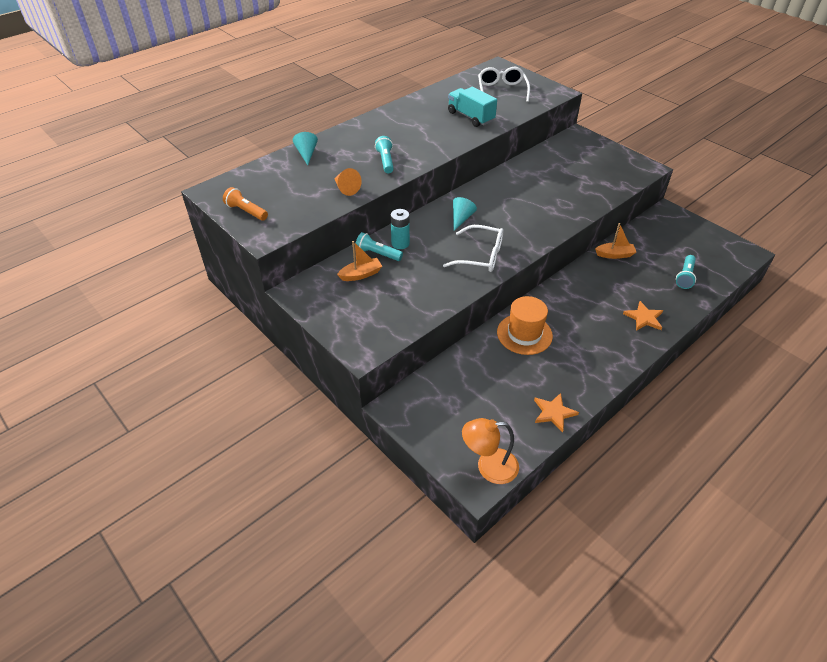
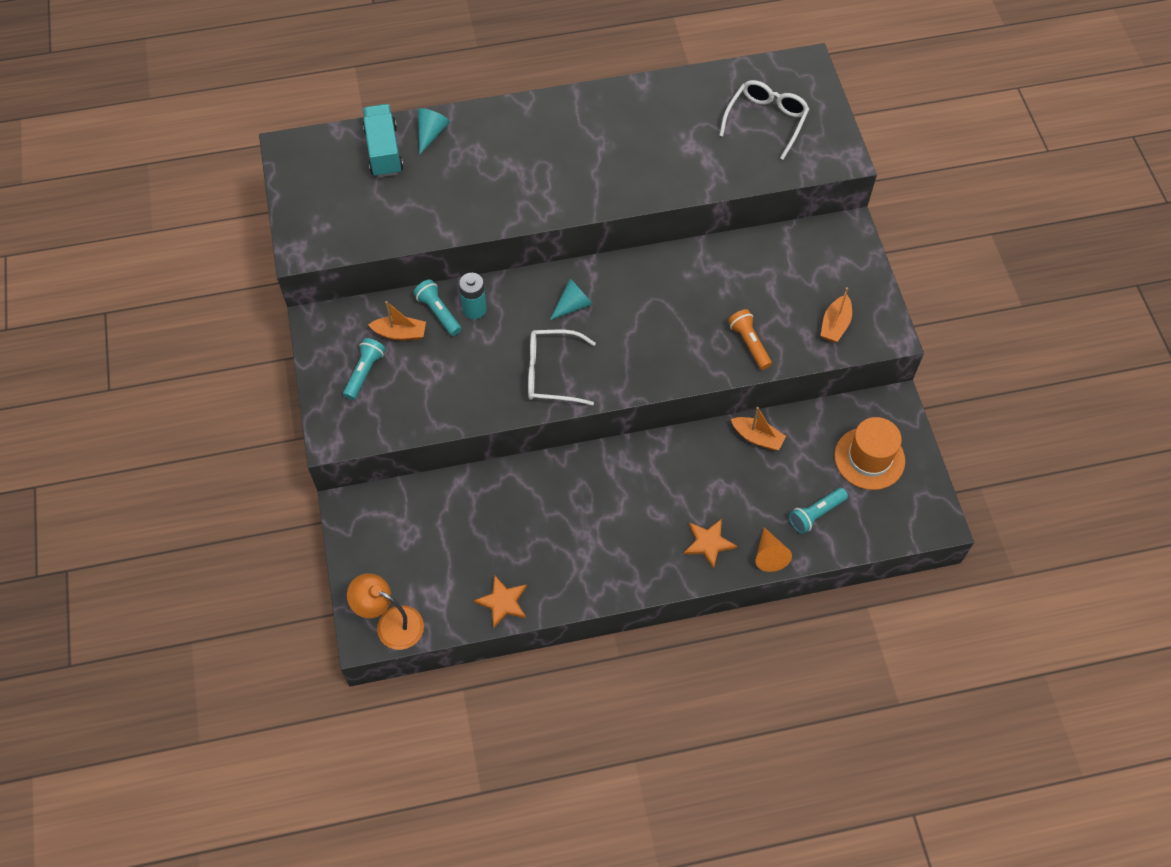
camera: 30 degrees right, 15 degrees up
(246, 211) = (307, 200): orange flashlight -> orange flashlight (749, 343)
(346, 188) = (436, 214): orange cone -> orange cone (769, 555)
(385, 161) = (514, 189): turquoise flashlight -> turquoise flashlight (364, 373)
(470, 117) = (681, 155): turquoise truck -> turquoise truck (384, 151)
(481, 256) = (551, 373): white glasses -> white glasses turned 135 degrees clockwise
(524, 334) = (552, 492): orange hat -> orange hat (869, 458)
(616, 174) = (835, 325): none -> orange boat

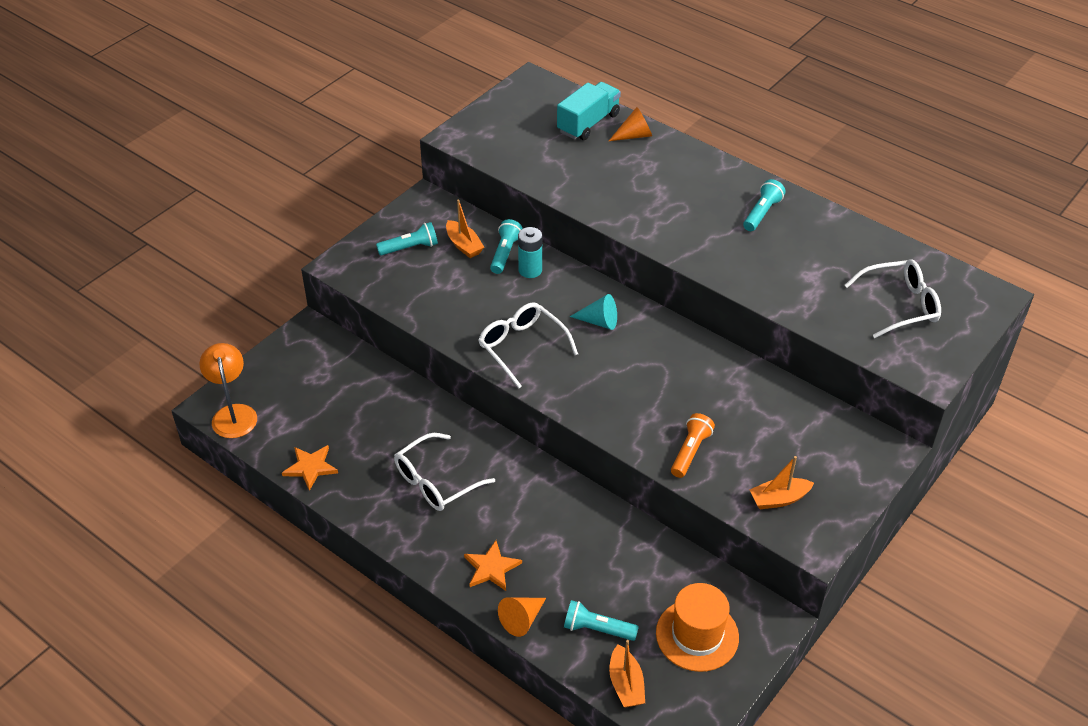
camera: 50 degrees right, 15 degrees down
(431, 133) = (634, 135): turquoise cone -> orange cone
(596, 524) = (436, 482): none -> white glasses
(600, 124) = (762, 213): none -> turquoise flashlight
(757, 437) = (629, 538): orange boat -> orange boat (626, 684)

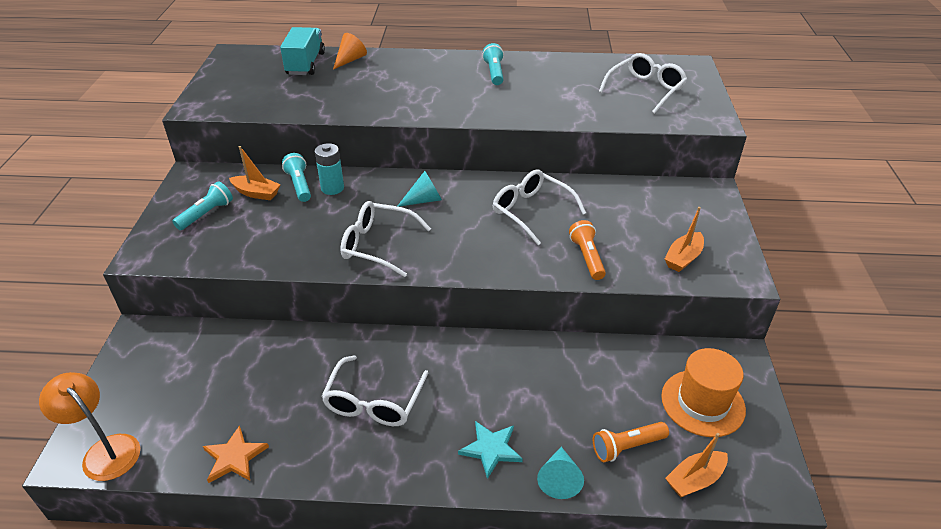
camera: 35 degrees left, 5 degrees down
(491, 568) = (491, 449): orange star -> turquoise star
(522, 619) = (559, 479): orange cone -> turquoise cone
(597, 629) = (627, 447): turquoise flashlight -> orange flashlight
(626, 684) = (695, 479): orange boat -> orange boat turned 105 degrees clockwise
(685, 381) = (531, 211): none -> white glasses

